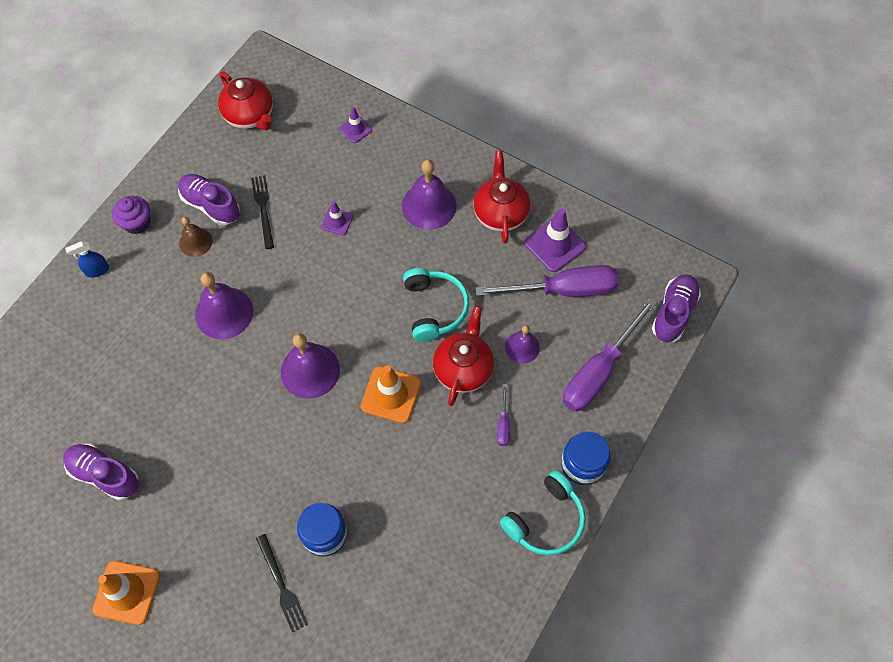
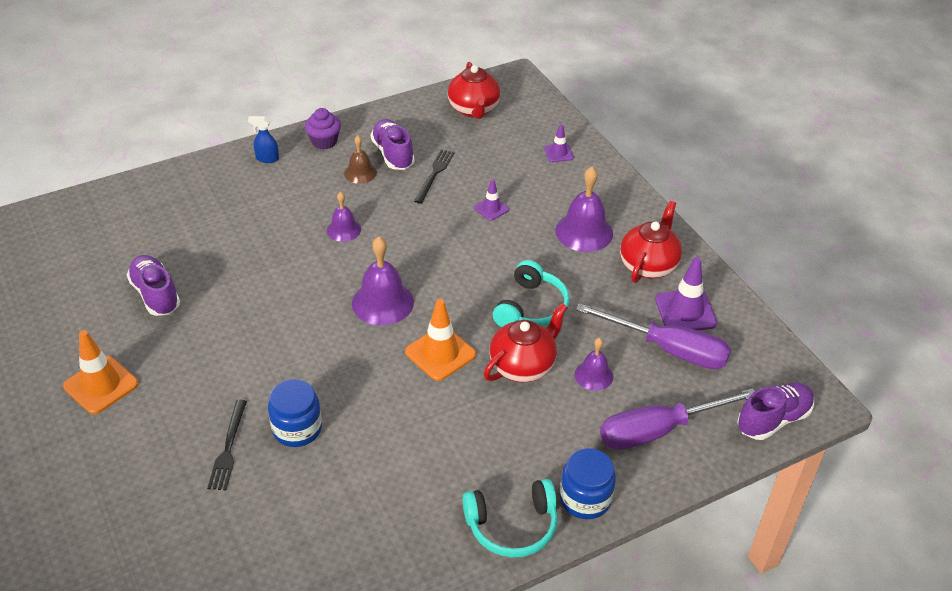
camera: 30 degrees right, 20 degrees down
(224, 312) = (343, 229): purple bell -> purple bell, size x0.59
(503, 424) = (529, 427): purple screwdriver -> none

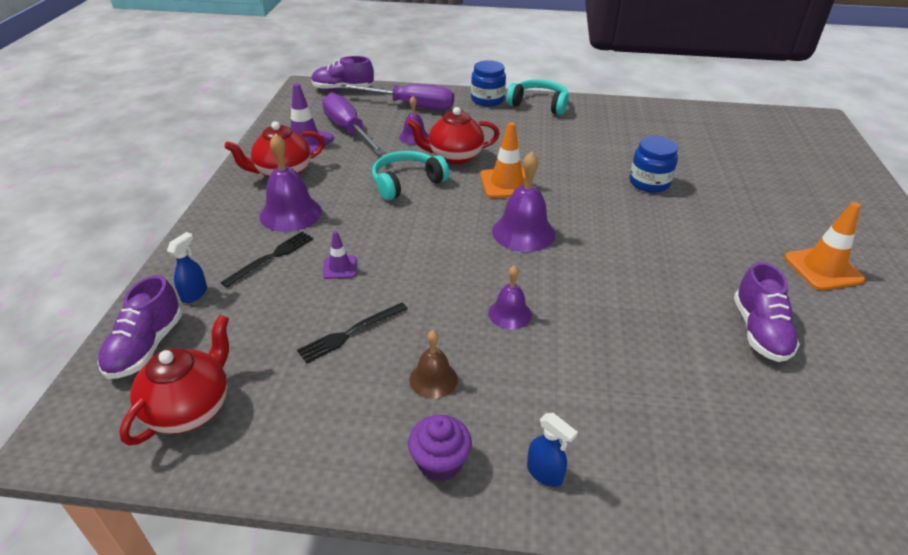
camera: 145 degrees left, 5 degrees down
(228, 448) = (708, 190): black fork -> black fork (271, 257)
(393, 154) = (368, 387): purple shoe -> purple shoe (146, 347)
(558, 153) = (194, 294): purple traffic cone -> blue spray bottle

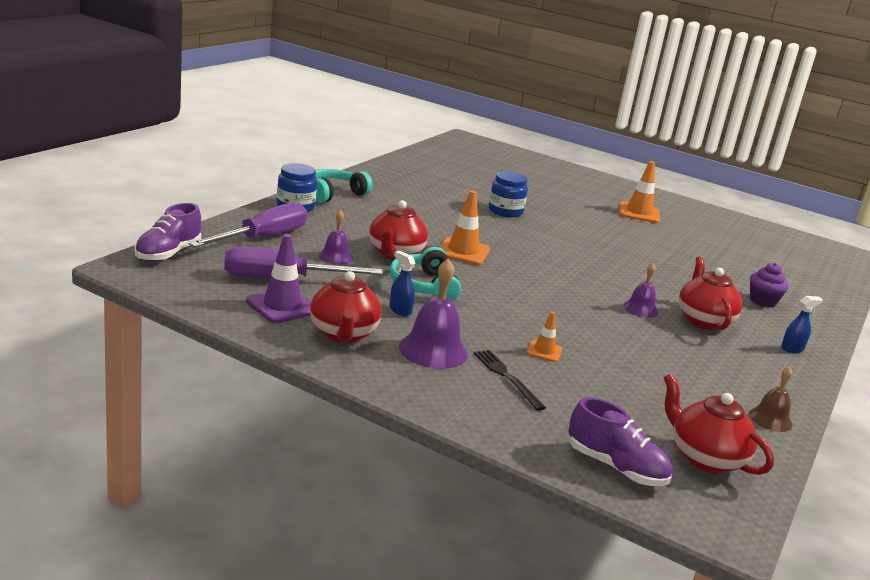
camera: 70 degrees left, 15 degrees down
(194, 294) = (544, 428): blue spray bottle -> blue spray bottle (400, 310)
(340, 267) = (544, 351): purple traffic cone -> orange traffic cone
(350, 333) = (637, 370): black fork -> none
(433, 379) = (701, 355): brown bell -> brown bell (770, 419)
(440, 462) = (779, 376): purple cupcake -> purple cupcake (763, 301)
(523, 232) = (541, 271): purple bell -> none
(537, 370) = (703, 320): none -> red teapot
(759, 331) = (690, 251): purple shoe -> none

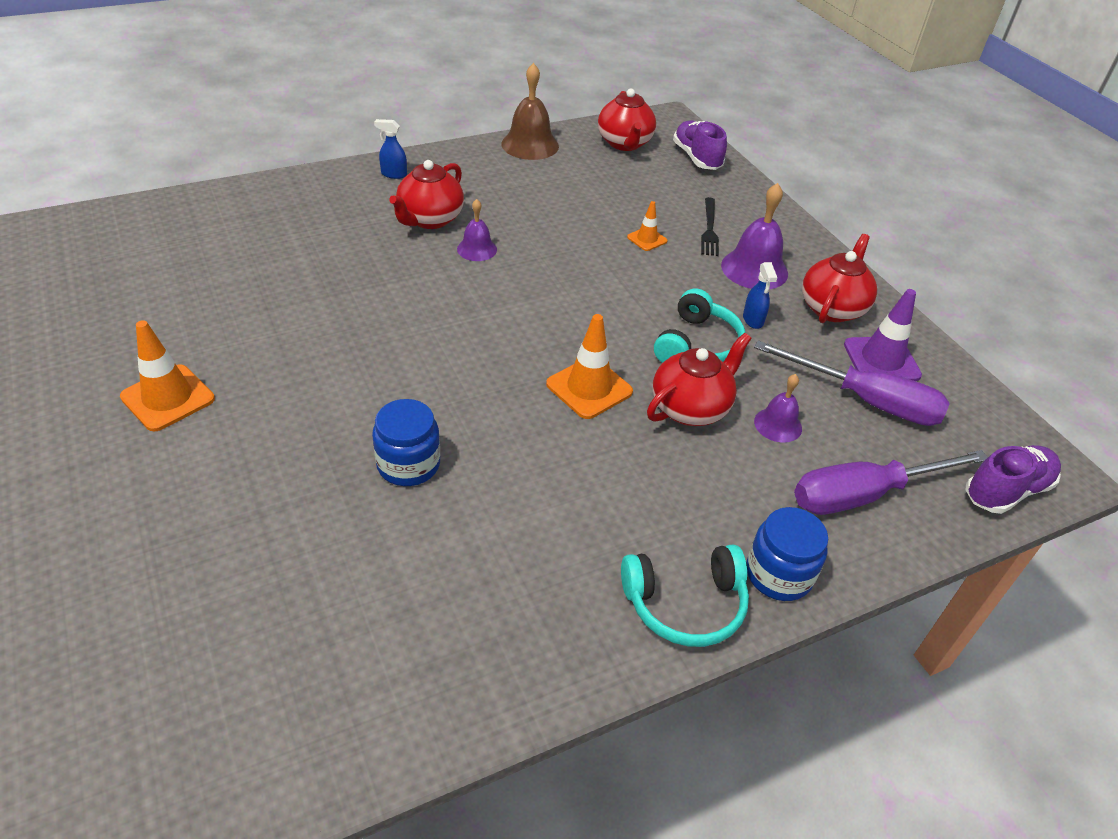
camera: 145 degrees left, 20 degrees up
(763, 301) = (311, 218): purple cupcake -> none
(770, 419) = (530, 145): brown bell -> brown bell, size x1.69

